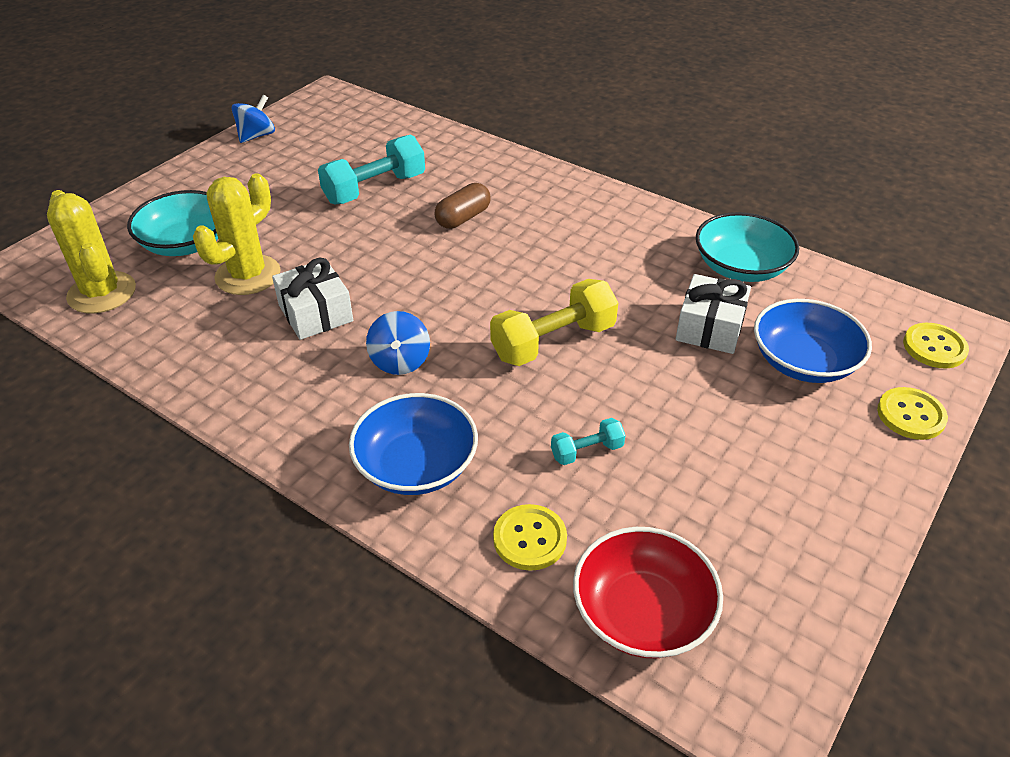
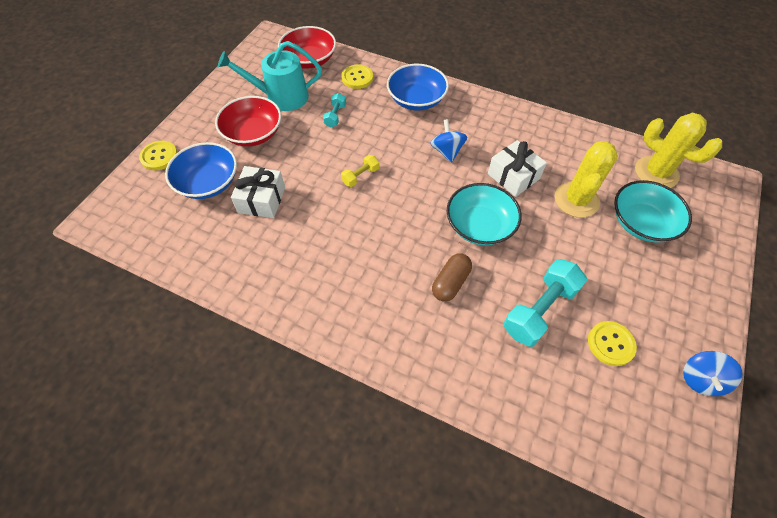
camera: 170 degrees right, 15 degrees up
(553, 341) = (360, 176): yellow dumbbell -> yellow dumbbell, size x0.50
(586, 451) = (335, 116): turquoise dumbbell -> turquoise dumbbell turned 45 degrees counterclockwise
(700, 510) = (282, 97): none -> turquoise watering can
(741, 267) = (230, 259): turquoise bowl -> turquoise bowl (480, 225)
(746, 436) = (253, 133): none -> red bowl
(934, 347) = (120, 204): yellow button -> yellow button (610, 344)

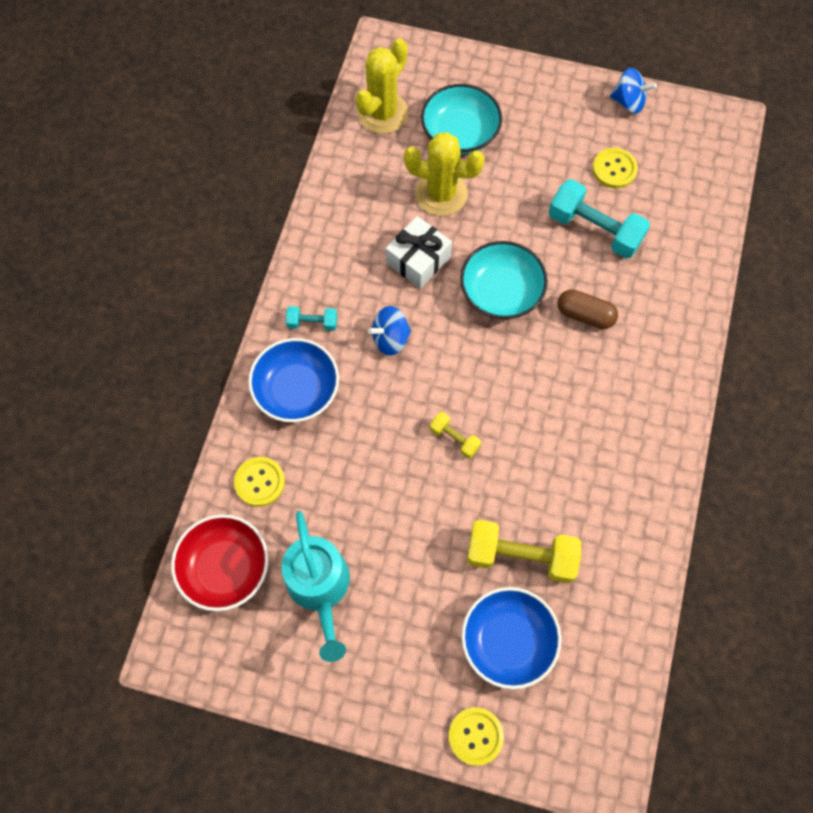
camera: 100 degrees left, 10 degrees up
(253, 133) = (404, 607): red bowl -> none
(262, 200) = (520, 556): white gift -> yellow dumbbell
(335, 116) = (348, 496): turquoise dumbbell -> turquoise dumbbell (312, 323)

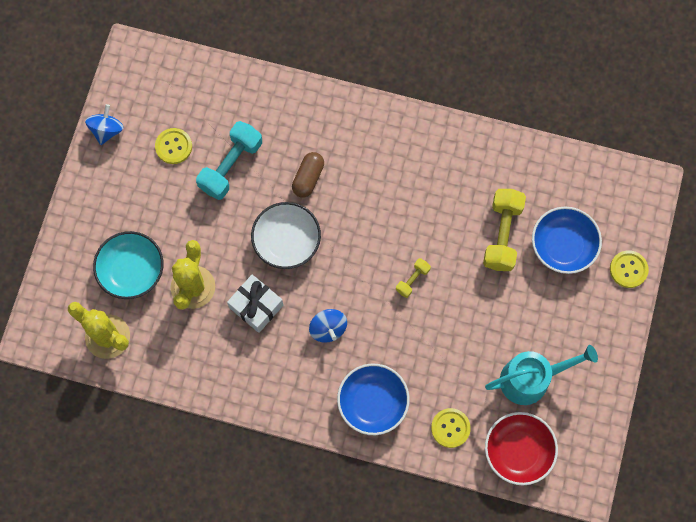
camera: 90 degrees left, 5 degrees up
(312, 323) = (313, 392): turquoise dumbbell -> none
(501, 292) = (286, 241): turquoise bowl -> white bowl

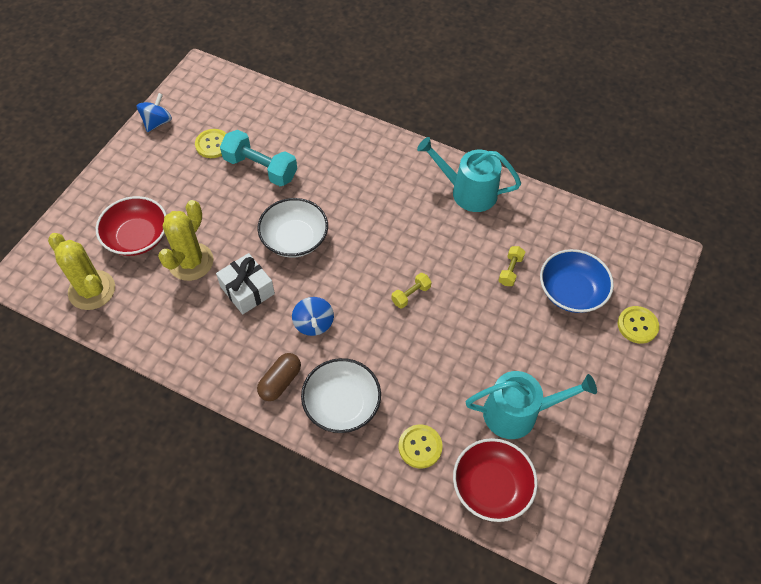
camera: 10 degrees right, 15 degrees down
(131, 270) = (137, 237): turquoise bowl -> red bowl
(231, 166) = (260, 168): turquoise dumbbell -> turquoise dumbbell turned 75 degrees clockwise
(308, 178) = (330, 190): brown capsule -> brown capsule (280, 381)
(372, 402) = (342, 404): blue bowl -> white bowl
(446, 152) = (468, 192): none -> turquoise watering can
(502, 234) = (510, 270): yellow dumbbell -> yellow dumbbell, size x0.50

